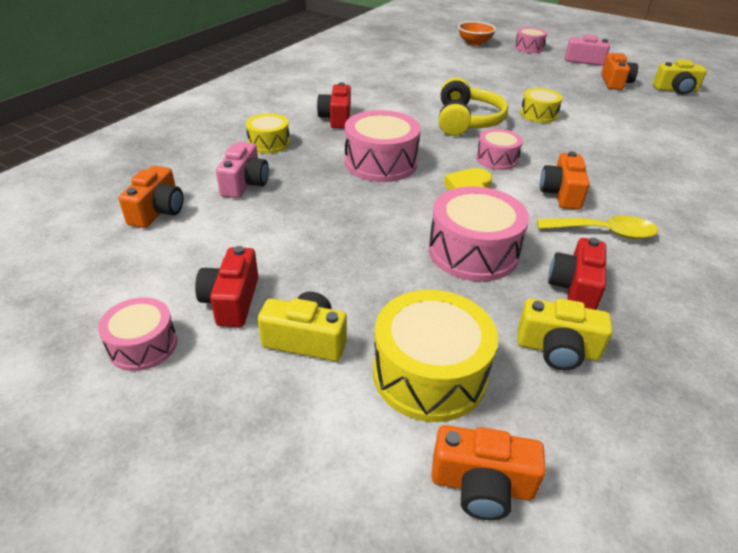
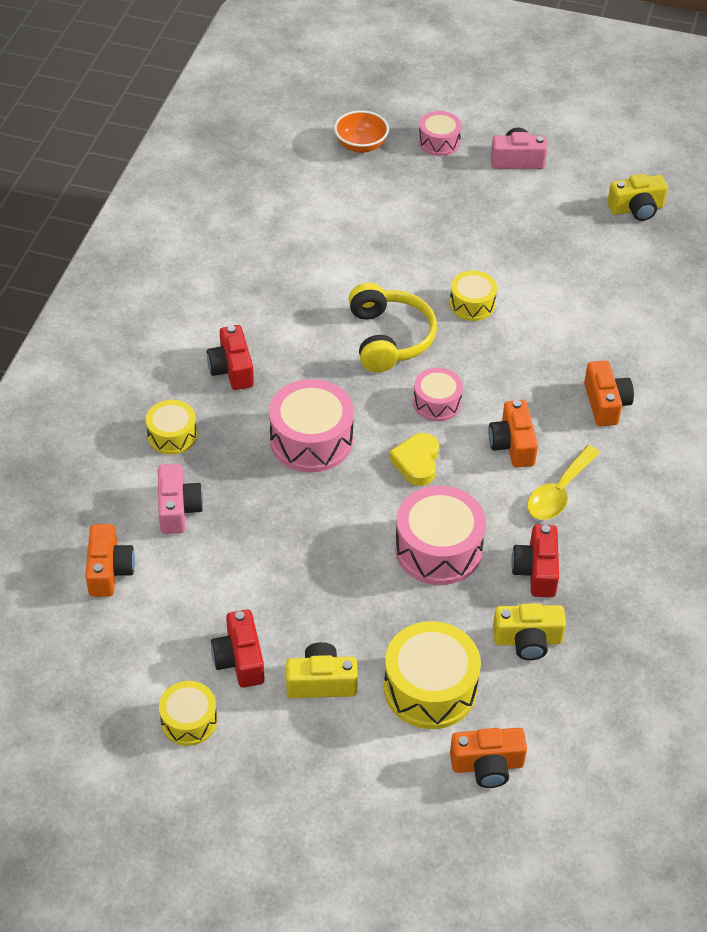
camera: 15 degrees left, 10 degrees up
(143, 345) = (189, 721): pink drum -> yellow drum
(604, 232) = (559, 492): yellow spoon -> yellow spoon turned 135 degrees clockwise
(615, 82) = (560, 208): orange camera -> orange camera (605, 403)

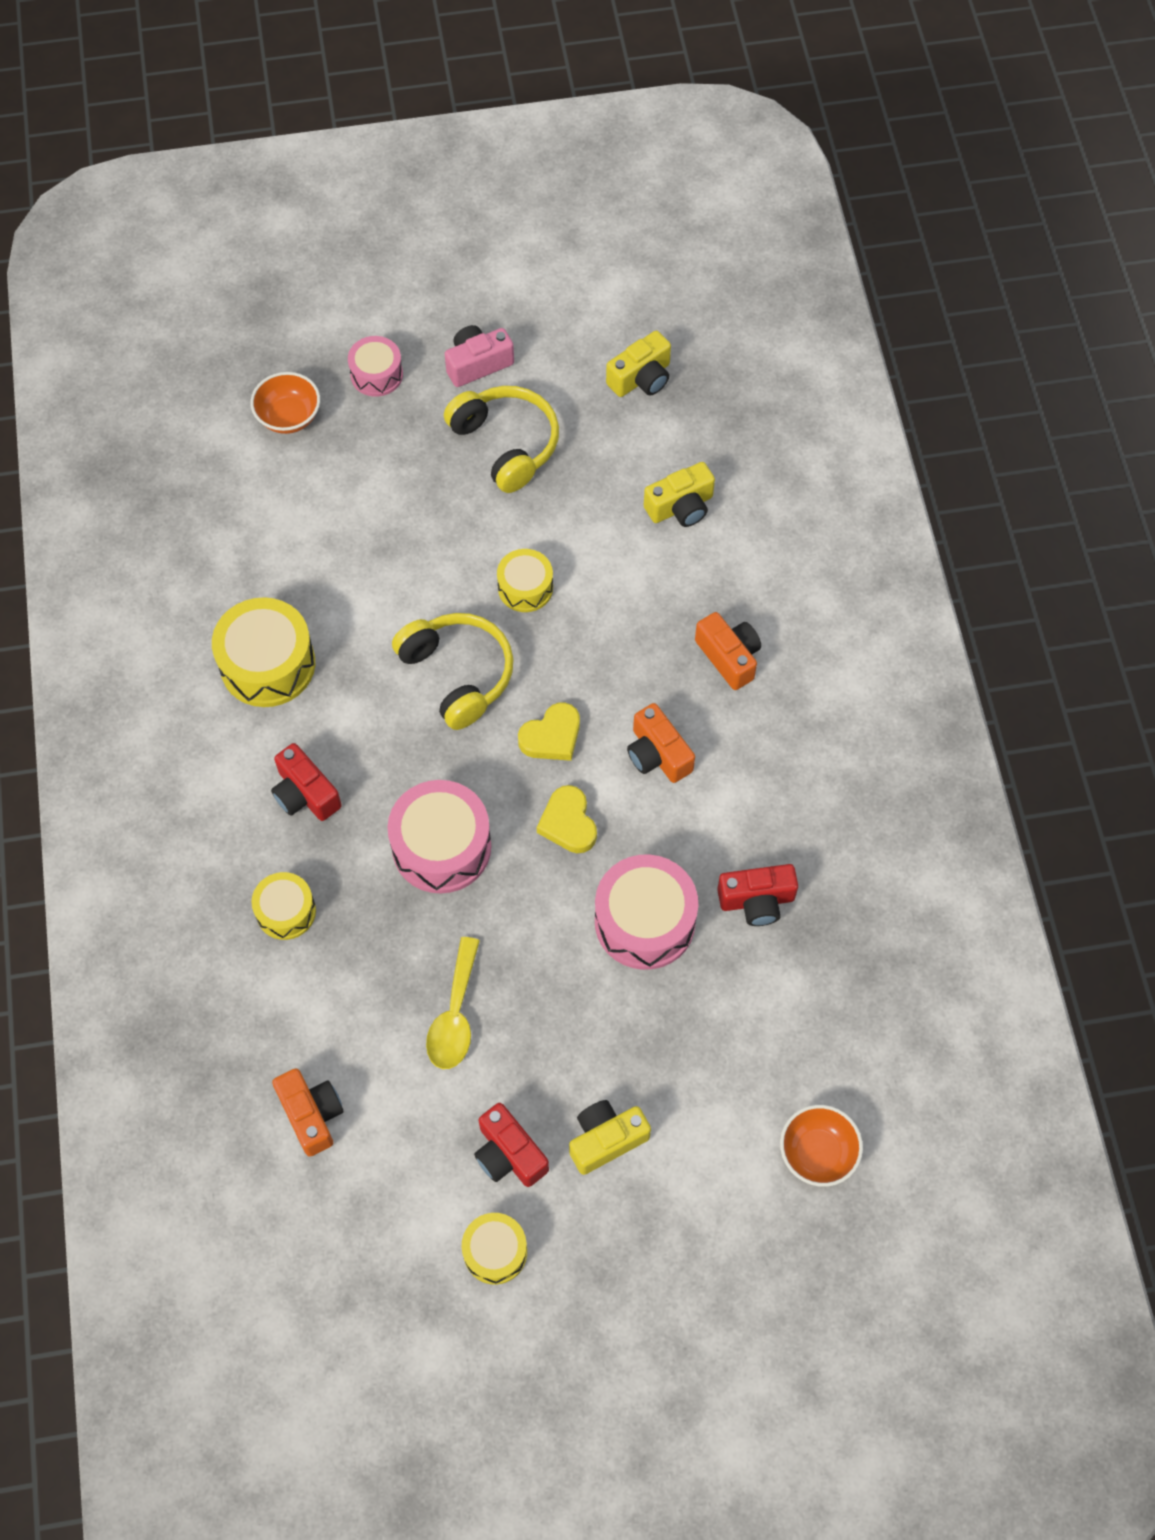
camera: 25 degrees left, 15 degrees up
(178, 509) = (344, 1002): pink camera -> none
(430, 688) = (718, 1092): yellow drum -> yellow drum (267, 664)
(437, 403) = (552, 736): pink drum -> yellow heart
(487, 765) = (817, 1153): orange camera -> orange bowl
(509, 214) = (506, 444): none -> yellow headphones
(527, 640) = (787, 988): yellow camera -> yellow camera (681, 507)
(536, 571) = (757, 901): red camera -> red camera turned 75 degrees counterclockwise
(559, 492) = (734, 793): yellow spoon -> yellow spoon (455, 1015)

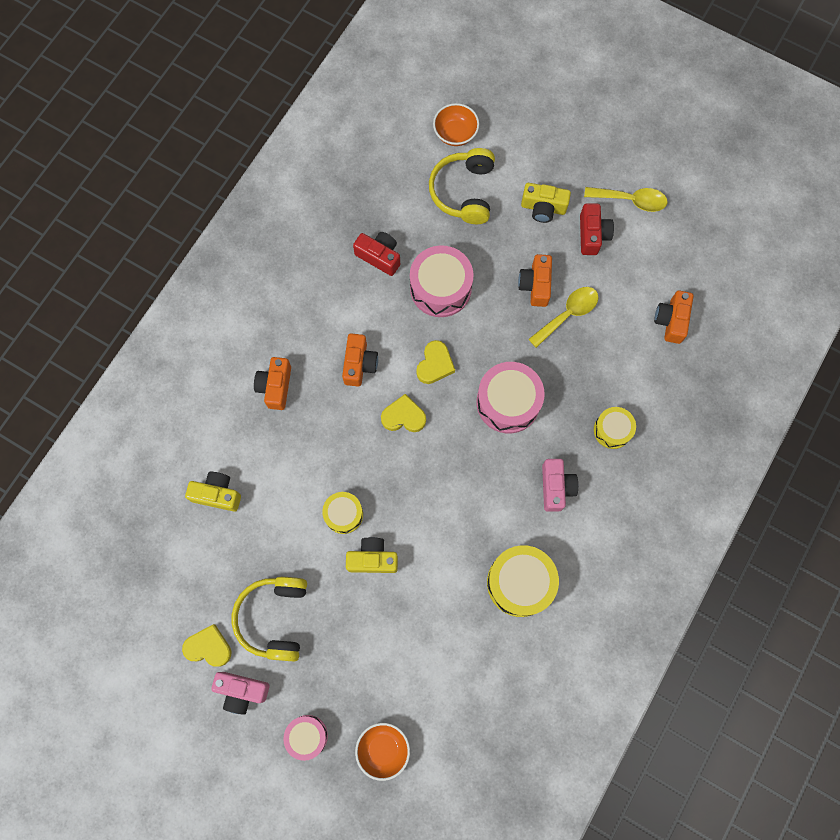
camera: 140 degrees left, 10 degrees up
(305, 794) = (556, 487): red camera -> pink camera
(458, 674) = (422, 492): yellow headphones -> yellow headphones (464, 192)
(495, 1251) = (631, 200): yellow drum -> yellow spoon
(528, 1021) = (535, 285): none -> orange camera
(548, 374) = (209, 647): none -> yellow heart
(641, 378) = (159, 598): yellow camera -> yellow camera (372, 559)

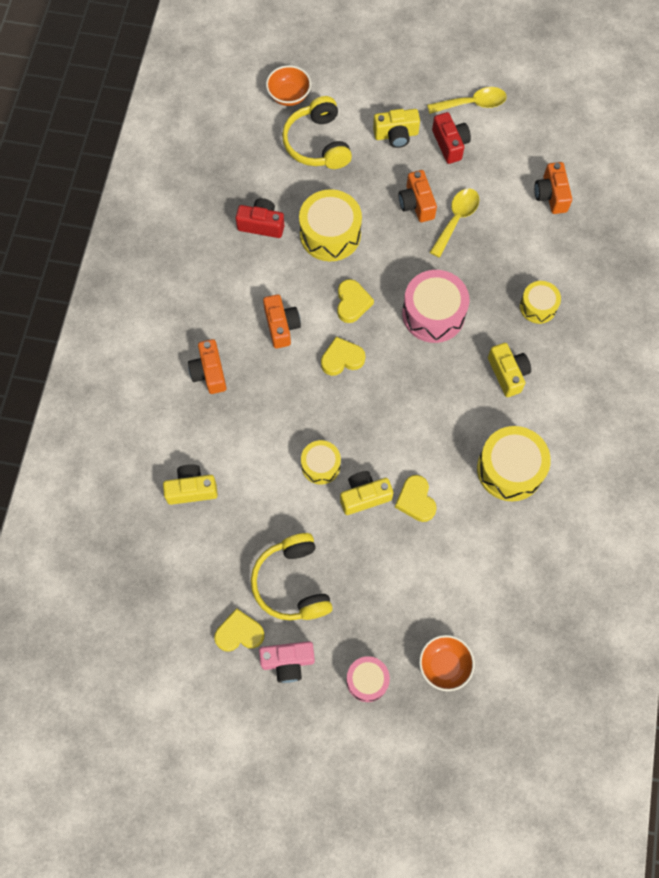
camera: 20 degrees left, 5 degrees down
(419, 580) = (416, 500): none -> yellow heart
(440, 288) = (330, 234): pink drum -> yellow drum
(556, 487) = (508, 373): pink camera -> yellow camera

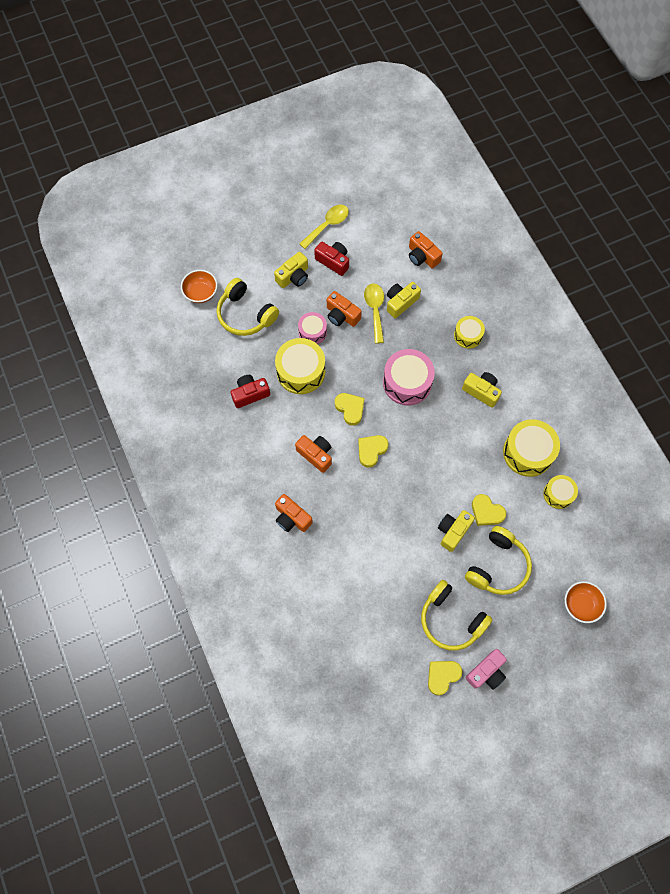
camera: 35 degrees left, 0 degrees up
(191, 489) = (340, 604): yellow camera -> yellow camera (400, 302)
(320, 465) = (411, 530): yellow drum -> yellow drum (558, 494)
(367, 680) = (543, 648): pink drum -> pink drum (312, 332)
(384, 563) = (498, 566): none -> yellow headphones

